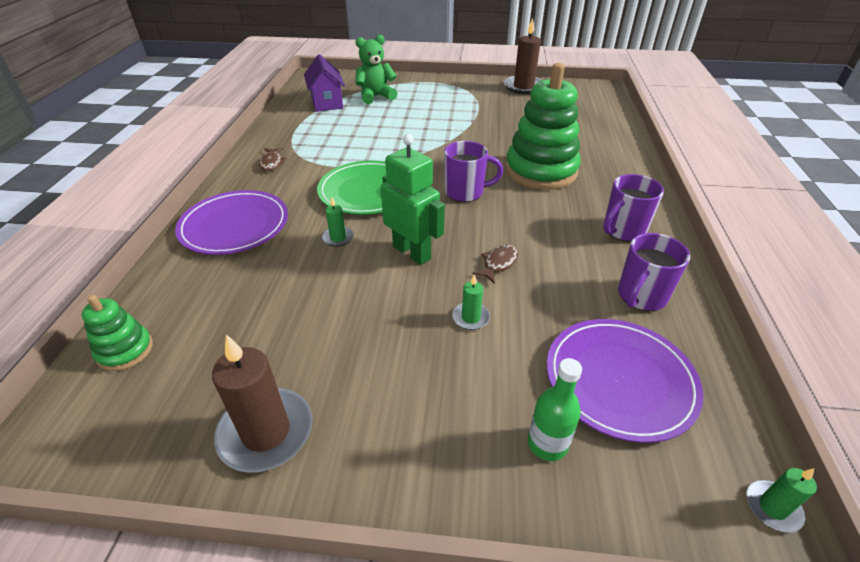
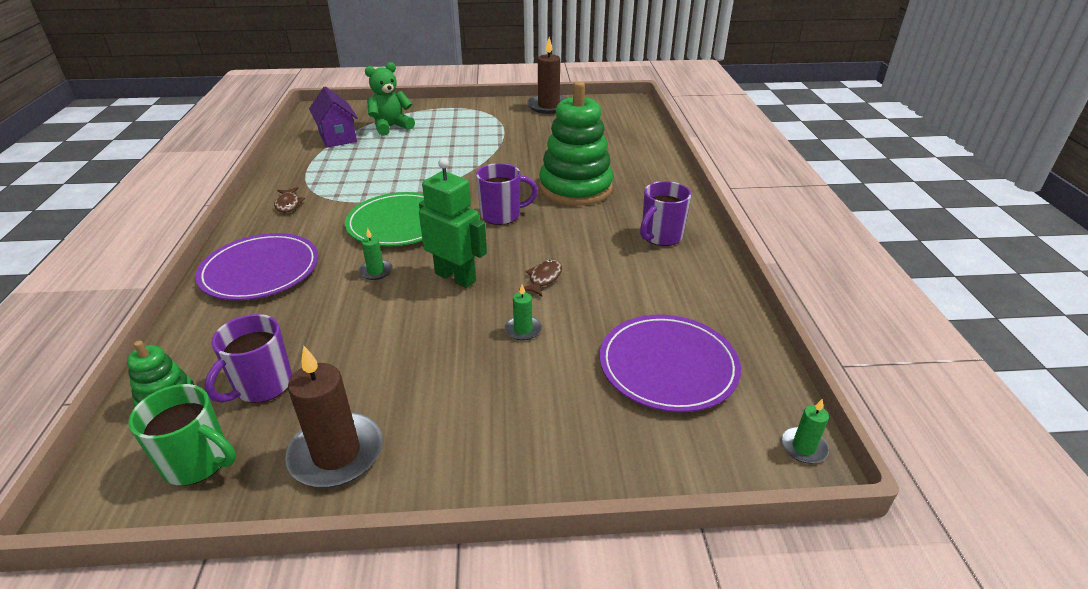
camera: 10 degrees left, 5 degrees down
(136, 421) = (198, 462): none -> green mug
(547, 444) = (607, 426): green bottle -> none
(641, 296) = (681, 293): purple mug -> purple mug (262, 386)

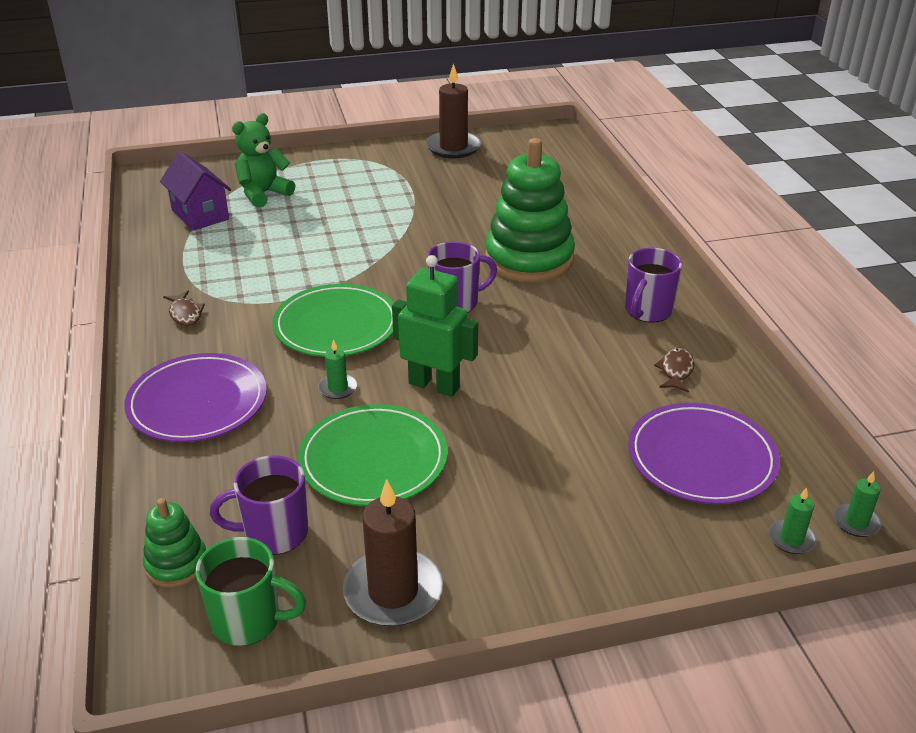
camera: 10 degrees left, 0 degrees up
(262, 386) = (274, 533): purple mug -> purple mug turned 60 degrees clockwise
(376, 332) = (373, 459): none -> green plate
(523, 330) = (535, 437): green candle -> green candle (791, 539)
(543, 278) = (534, 375): brown fish -> brown fish (676, 371)

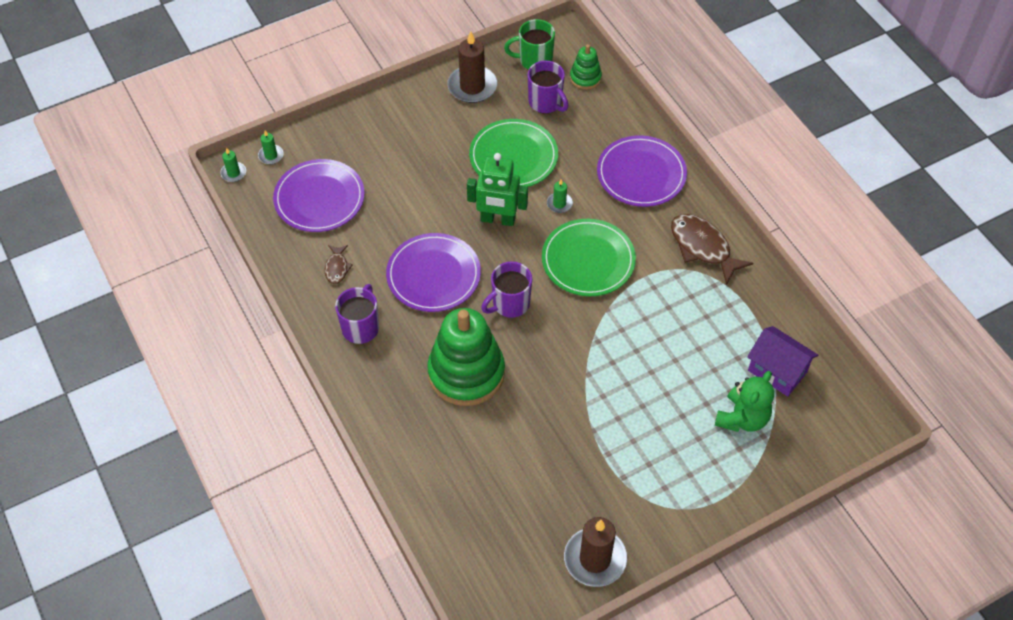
camera: 165 degrees right, 20 degrees up
(185, 314) = (703, 247): brown fish -> brown fish, size x1.92
(274, 533) = (546, 102): purple mug -> purple mug turned 75 degrees clockwise
(543, 343) = (433, 275): none -> purple plate

